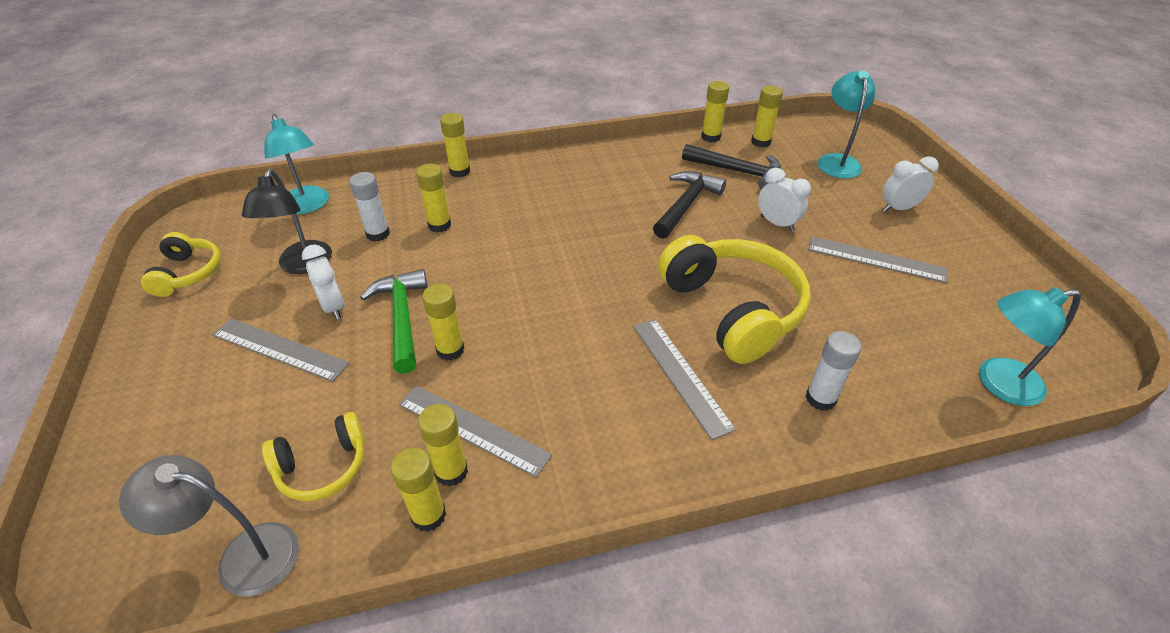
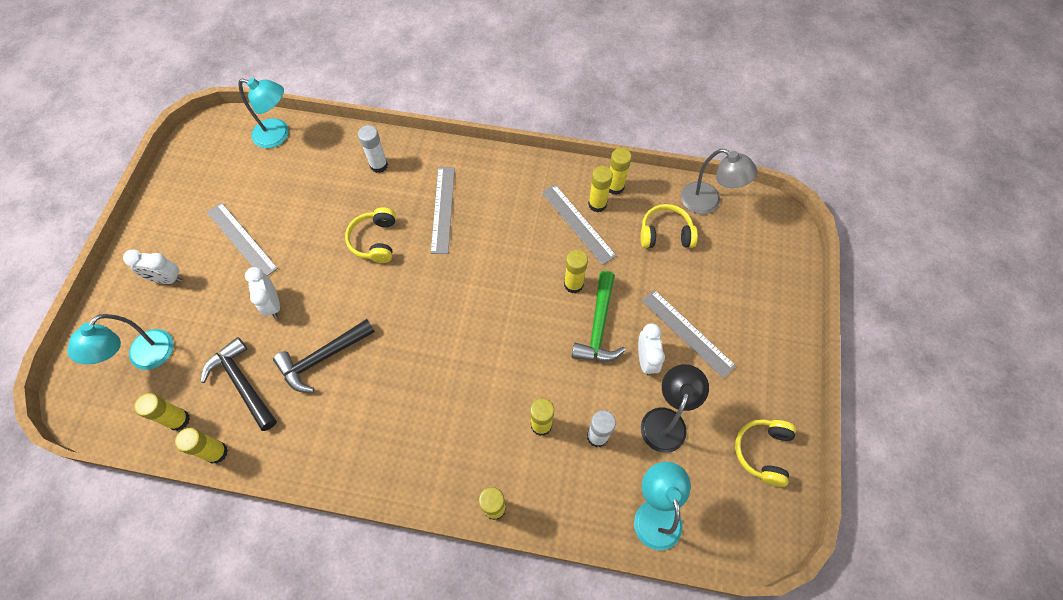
camera: 155 degrees left, 20 degrees up
(733, 309) = (375, 240): yellow headphones -> yellow headphones, size x0.54

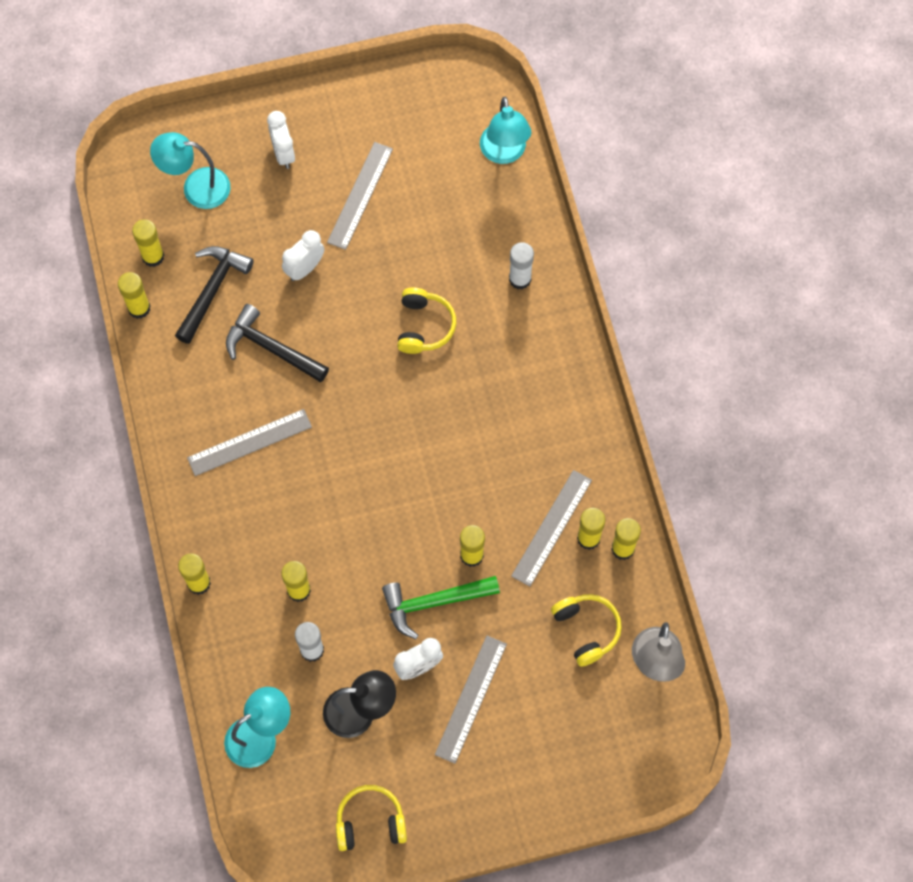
camera: 65 degrees right, 5 degrees up
(375, 240) = (424, 326): yellow headphones -> yellow headphones turned 120 degrees clockwise
(443, 209) = (497, 375): grey ruler -> grey ruler (249, 442)

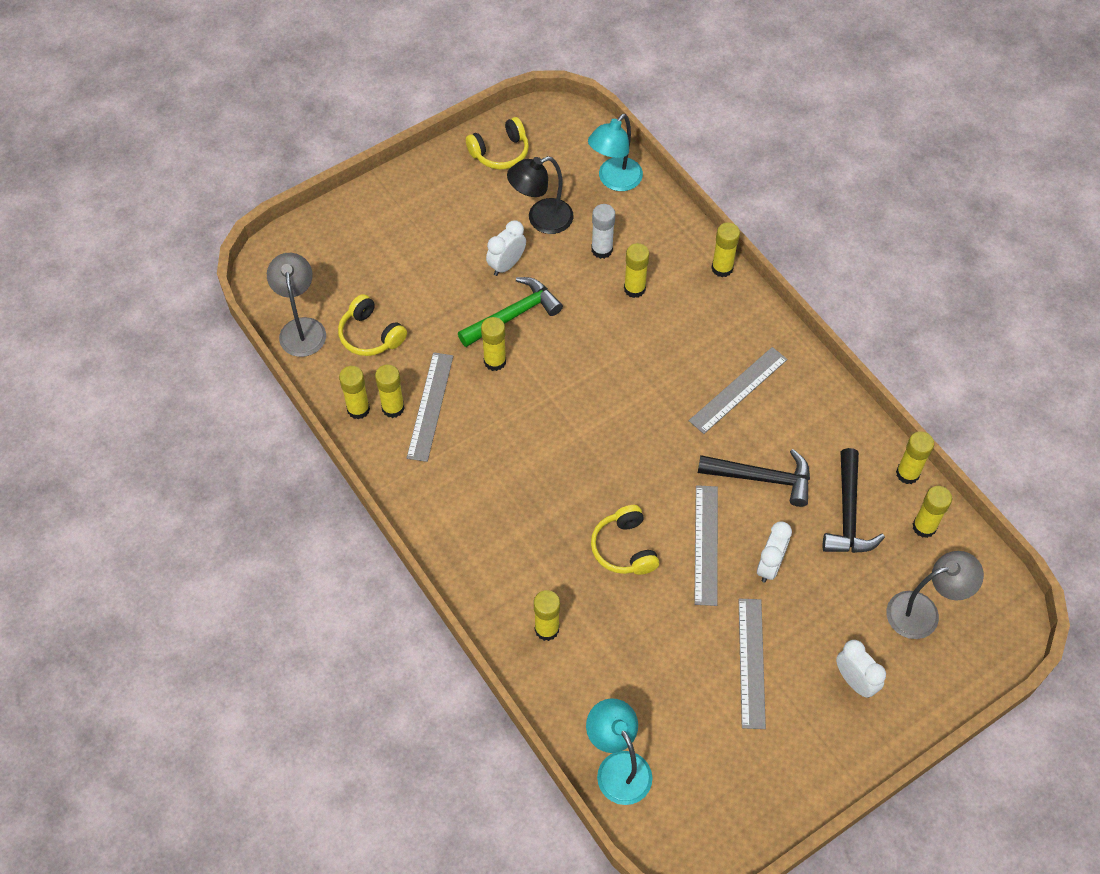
camera: 160 degrees right, 10 degrees down
(196, 187) = (923, 612): turquoise lamp -> grey lamp
(471, 699) = (453, 255): grey ruler -> grey ruler (706, 544)
(520, 279) = (547, 629): white glue stick -> yellow glue stick

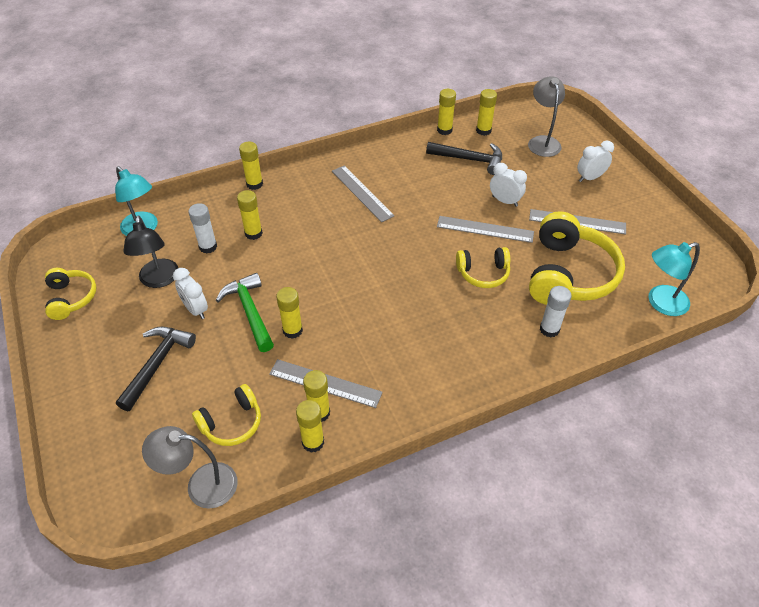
camera: 80 degrees left, 10 degrees down
(547, 629) = (549, 329): yellow glue stick -> white glue stick
(645, 651) = (569, 274): none -> yellow headphones
(762, 478) = (436, 193): black hammer -> black hammer (157, 364)

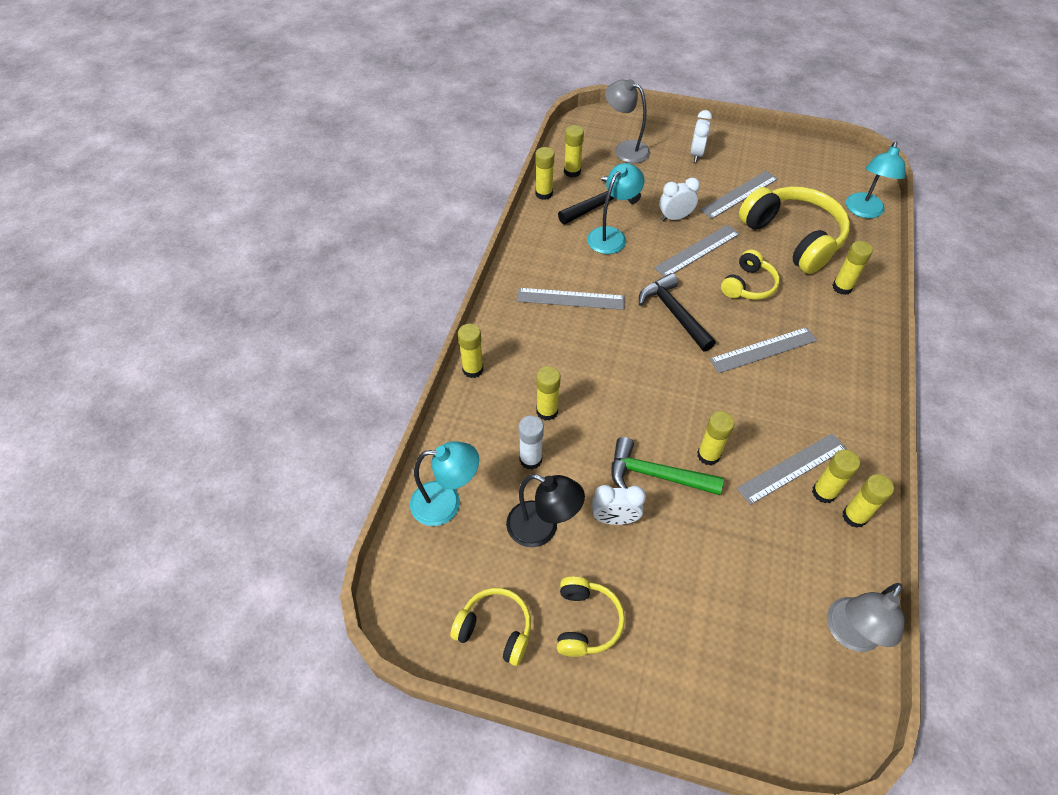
camera: 50 degrees left, 5 degrees up
(157, 364) = (665, 593): black hammer -> black hammer (674, 313)
(232, 423) = (789, 568): yellow headphones -> yellow headphones (586, 621)
(425, 313) = (763, 350): none -> grey ruler
(445, 180) = (611, 235): none -> turquoise lamp
(549, 329) = (842, 287): white glue stick -> yellow glue stick

